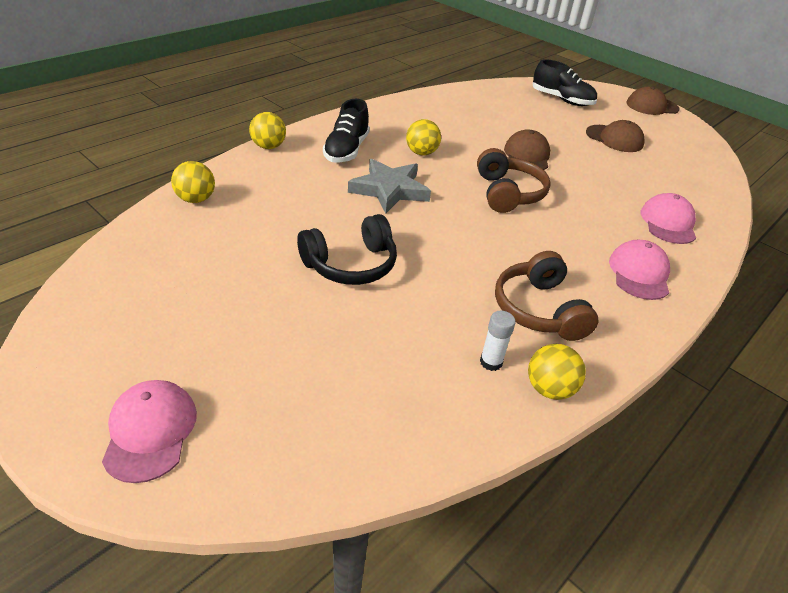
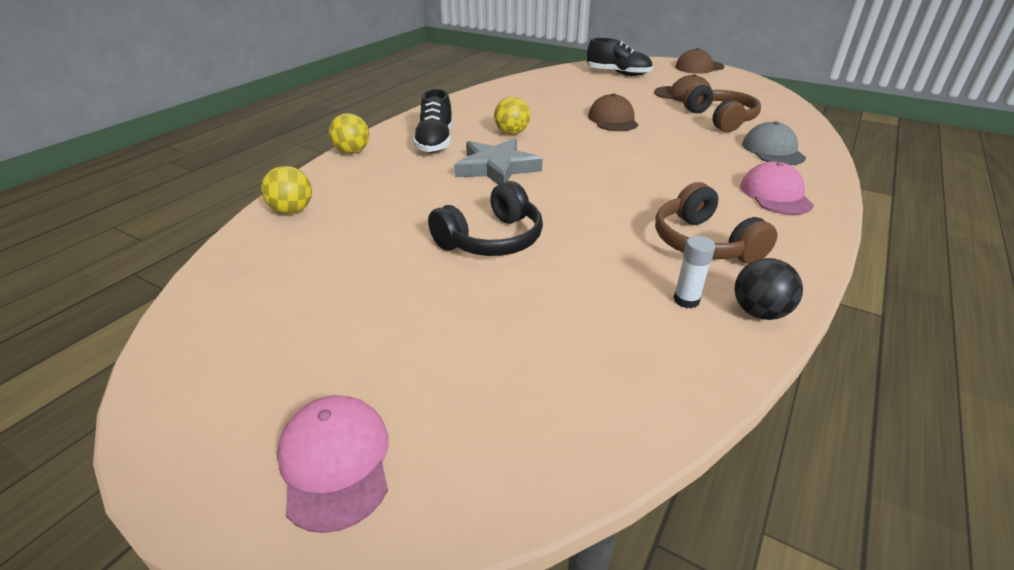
camera: 10 degrees left, 5 degrees down
(508, 193) = (613, 152): brown headphones -> brown headphones (720, 119)
(549, 389) = (759, 312): yellow ball -> black ball
(668, 223) = (772, 150): pink cap -> grey cap

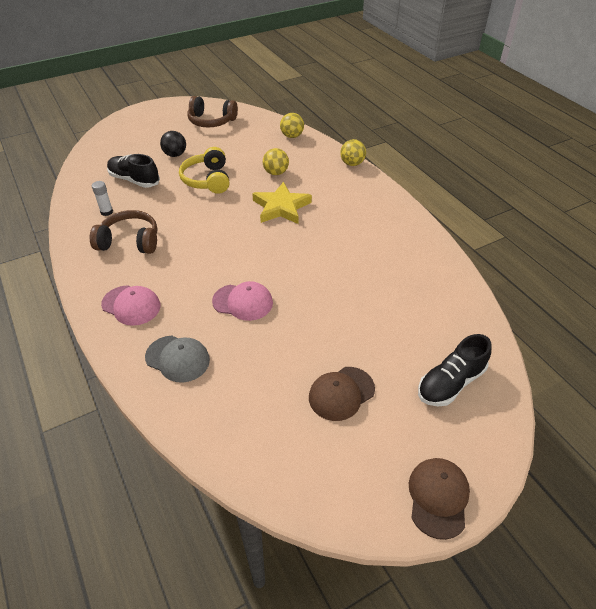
camera: 120 degrees right, 10 degrees up
(335, 462) = (136, 124): pink cap -> pink cap (243, 302)
(435, 142) = (342, 196): black shoe -> black shoe (134, 180)
(491, 239) = (207, 180): black headphones -> yellow headphones
(496, 168) = (281, 207): grey star -> yellow star
(512, 133) = (332, 233): yellow ball -> yellow ball (276, 173)
(613, 119) = (316, 299): brown cap -> none
(720, 119) = (260, 374): brown headphones -> brown headphones (211, 121)
(759, 312) = (76, 226): black ball -> black ball (175, 155)

